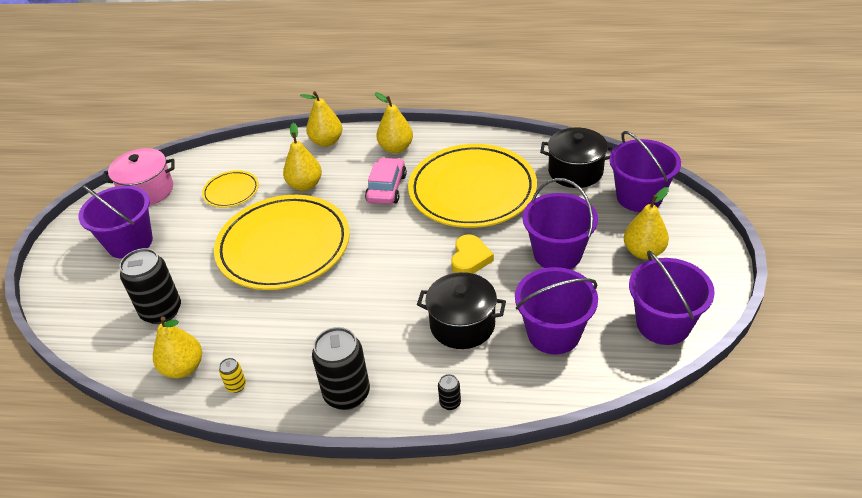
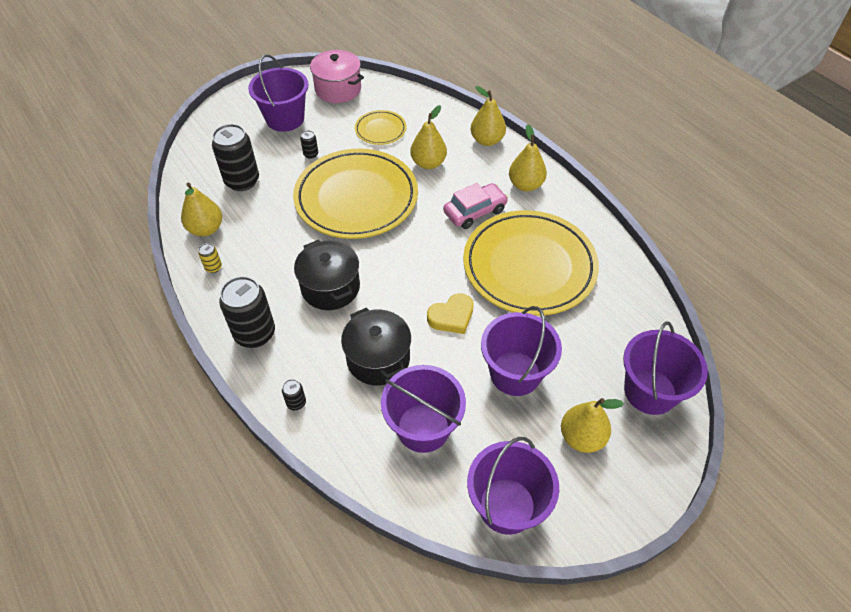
camera: 45 degrees right, 10 degrees up
(196, 248) = (311, 154): none -> black can
(575, 171) = (631, 322): black pot -> black pot (330, 287)

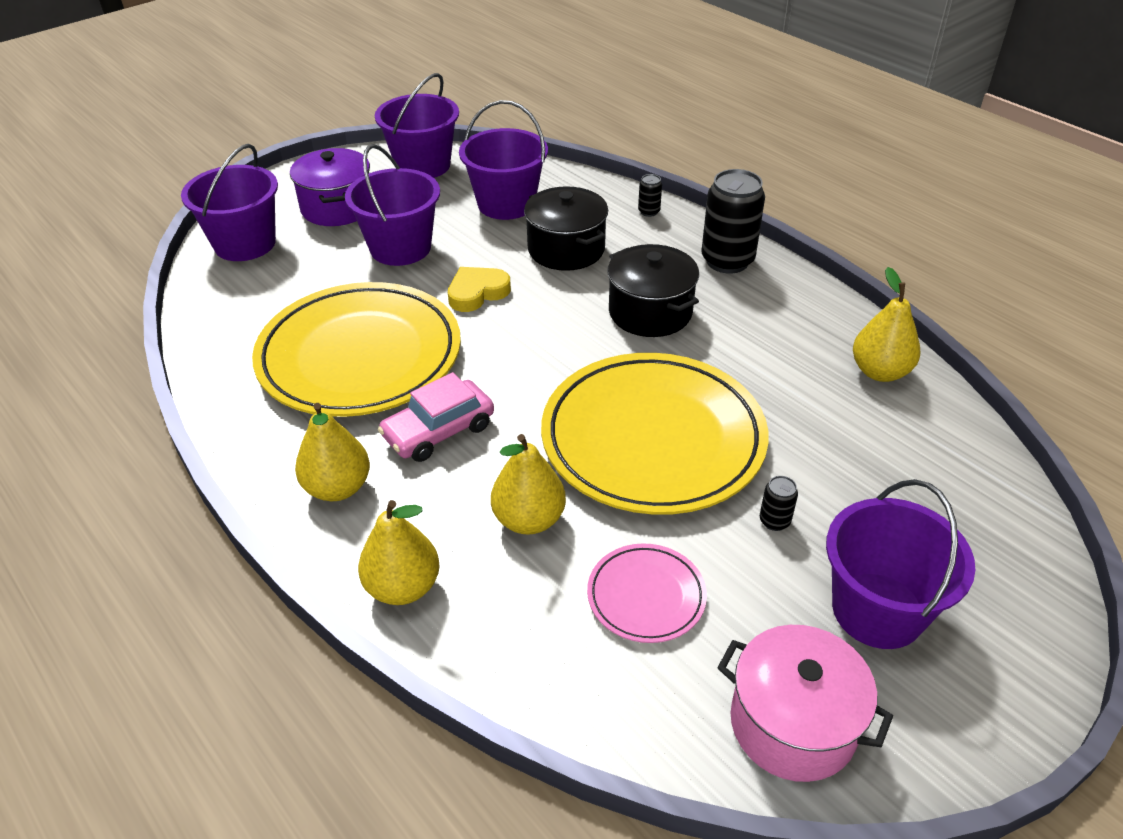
camera: 175 degrees right, 10 degrees down
(213, 267) = (830, 323): yellow can -> none
(242, 181) = (875, 454): black can -> none
(380, 130) = (646, 596): yellow plate -> pink plate
(581, 437) = (337, 207): yellow pear -> purple pot

